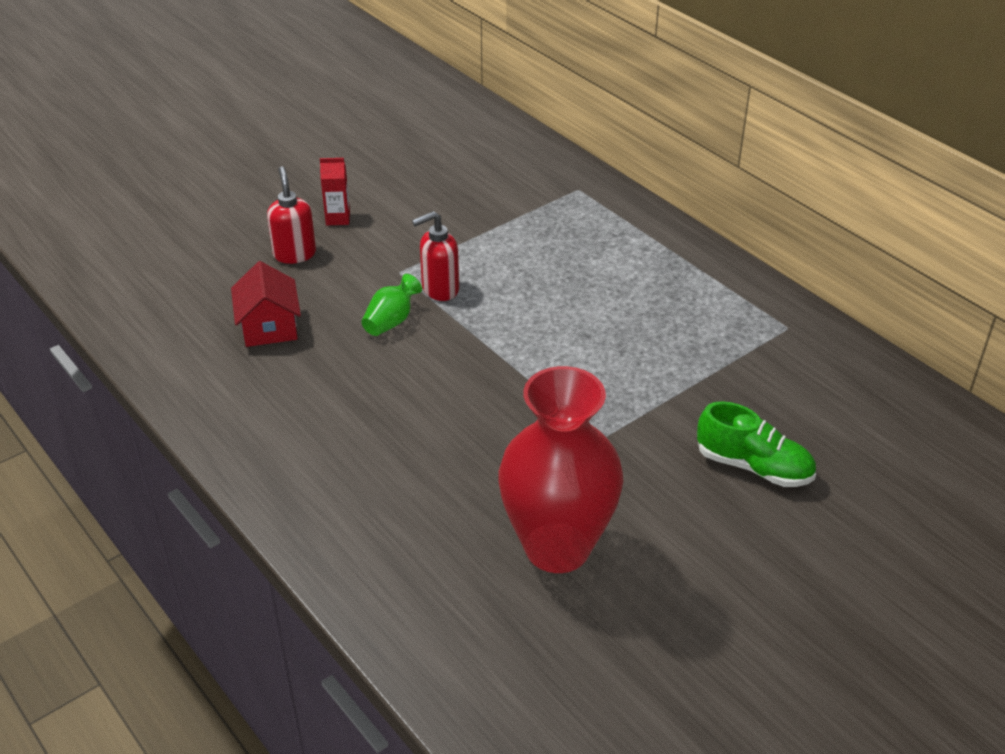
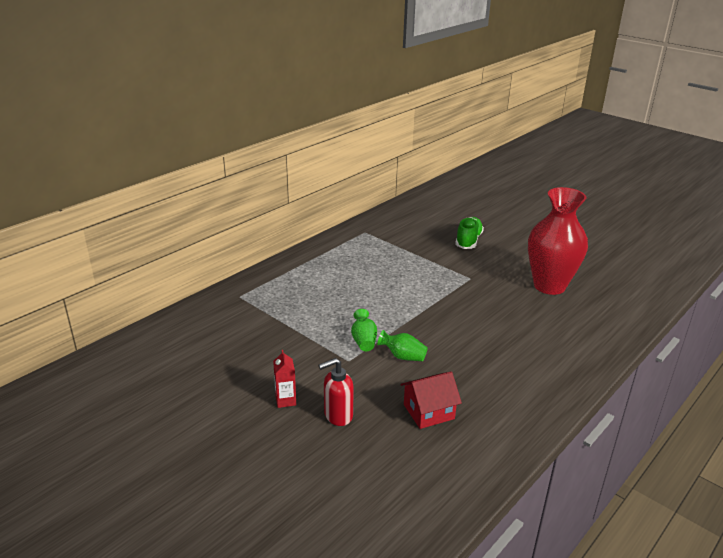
camera: 100 degrees left, 10 degrees down
(439, 289) = (363, 341): red soap dispenser -> green vase

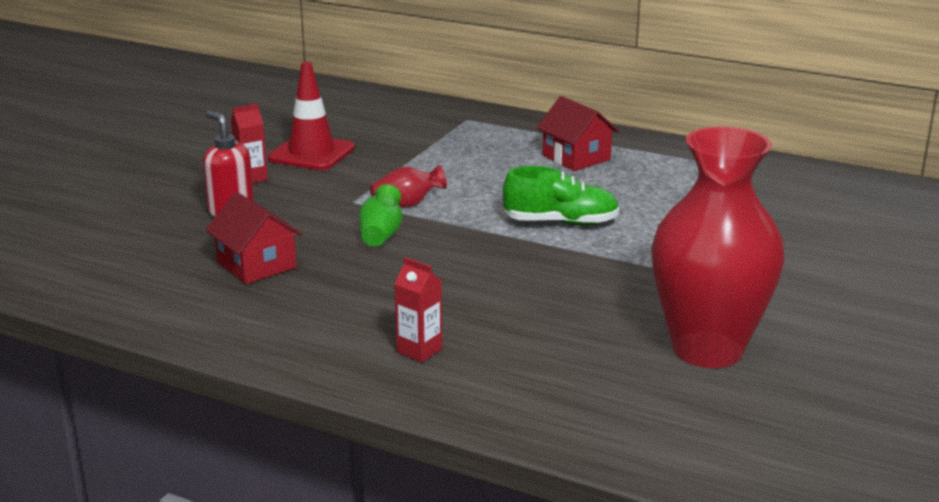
camera: 75 degrees right, 5 degrees down
(257, 367) = (311, 153): none -> red traffic cone
(325, 272) = (576, 158): none -> red house
(363, 341) = (406, 205): green vase -> red vase
(468, 241) = (812, 256): green shoe -> green shoe (560, 223)
(543, 364) = (419, 350): none -> red carton

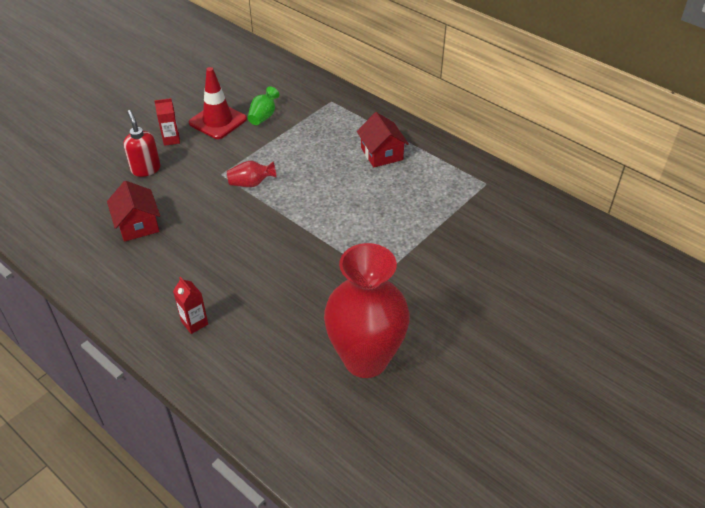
camera: 15 degrees right, 20 degrees up
(381, 235) = (222, 210): green vase -> green vase (263, 116)
(560, 223) = (338, 219): green shoe -> none

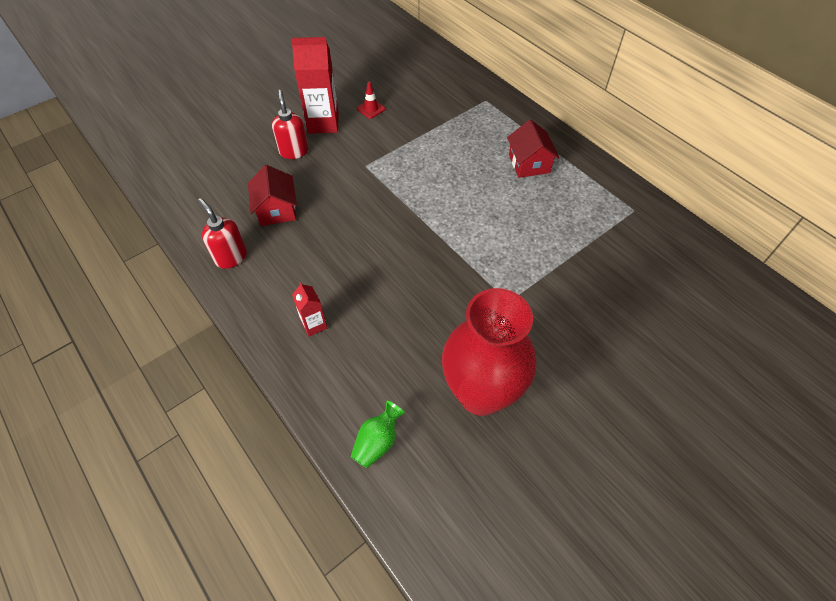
camera: 10 degrees right, 10 degrees up
(99, 274) = (231, 257): none -> red soap dispenser
(171, 139) = (323, 123): red carton -> red carton, size x1.91
(218, 121) = (371, 109): red traffic cone -> red traffic cone, size x0.50
(251, 183) = (393, 179): red vase -> none
(263, 116) = (416, 109): green vase -> green vase (377, 441)

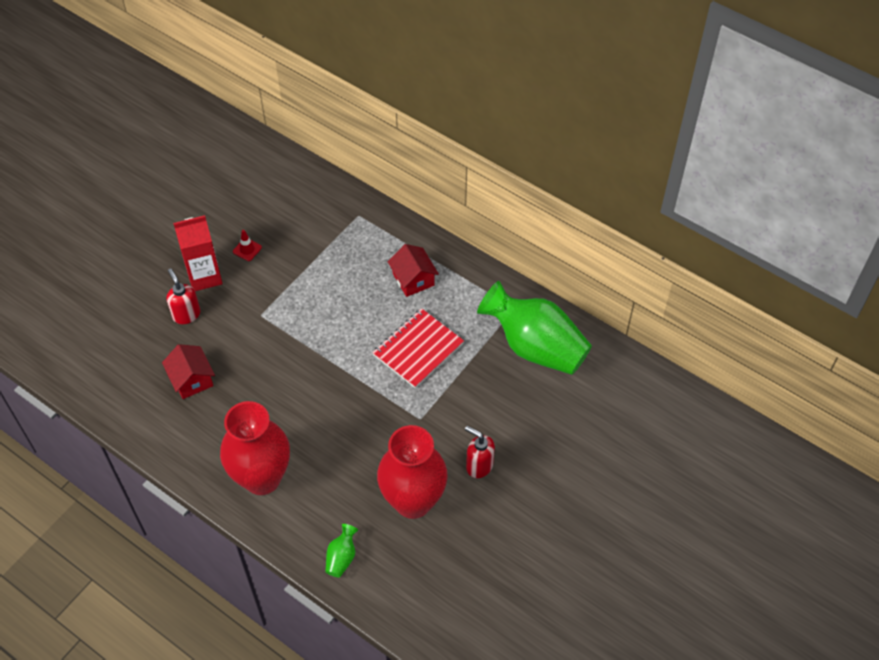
camera: 15 degrees left, 0 degrees up
(231, 257) = (167, 435): red soap dispenser -> red soap dispenser (479, 466)
(314, 325) = (262, 478): red carton -> red vase
(521, 229) = (418, 349): none -> red notebook
(654, 253) = (535, 347): none -> green vase

